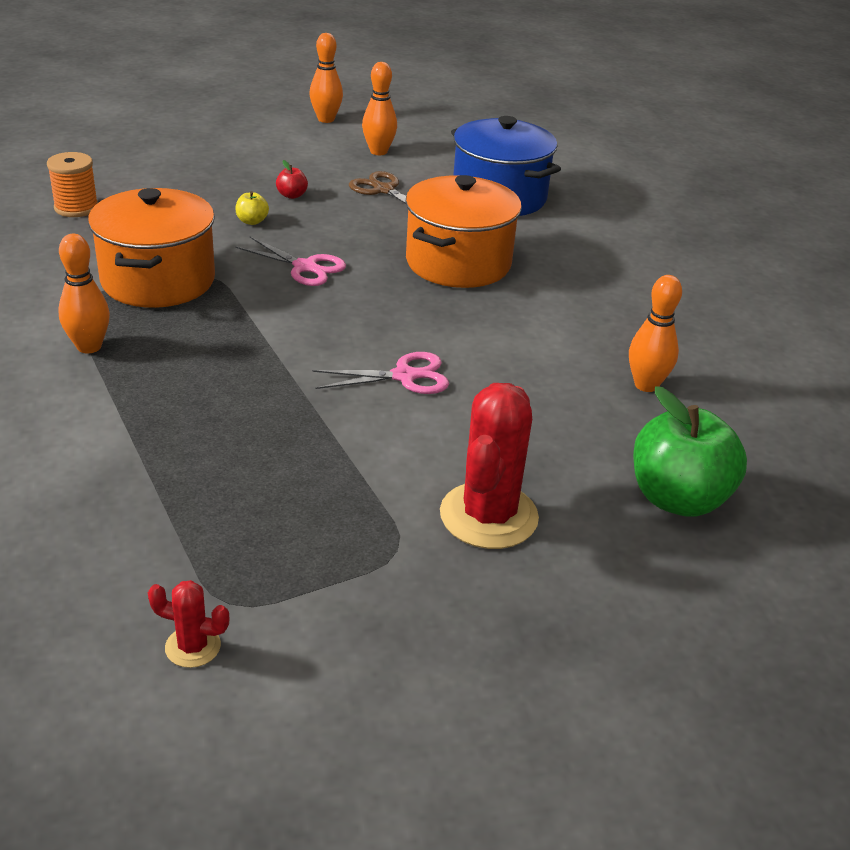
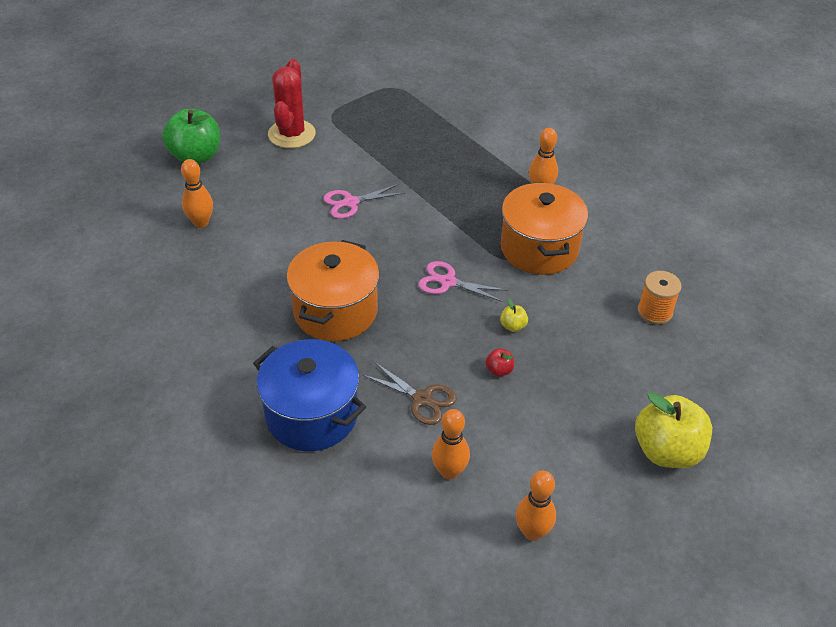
camera: 170 degrees right, 10 degrees up
(173, 134) = (666, 451): none -> yellow apple
(193, 647) = (399, 72): red cactus -> none

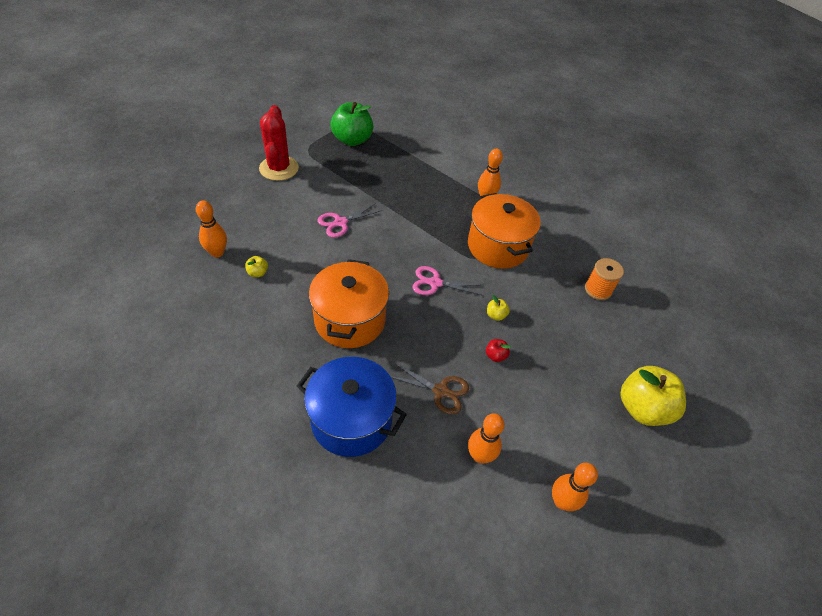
camera: 15 degrees left, 5 degrees up
(196, 156) = (201, 194): green apple -> green apple (352, 140)
(242, 249) = (258, 273): none -> yellow apple

